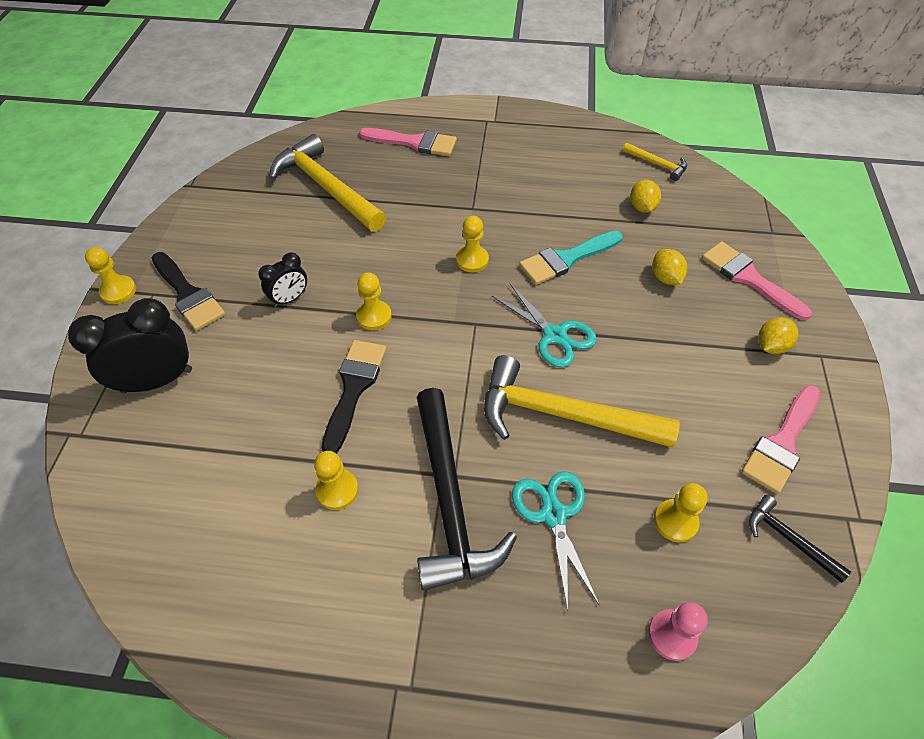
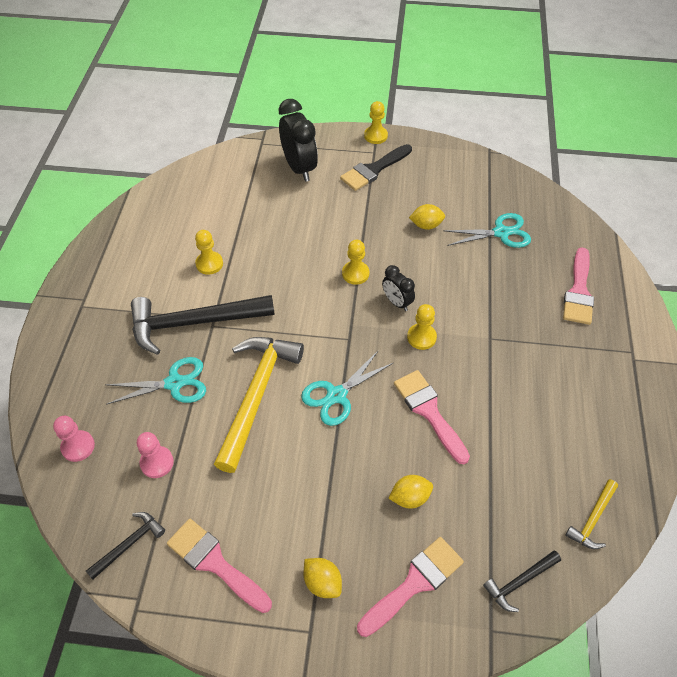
camera: 90 degrees right, 0 degrees up
(290, 299) = (371, 223): black clock -> black clock (396, 302)
(326, 187) = (501, 233): yellow hammer -> turquoise scissors
(354, 388) = (288, 266): black brush -> none
(566, 259) = (429, 411): turquoise brush -> pink brush
(642, 207) = (513, 491): yellow lemon -> yellow lemon (426, 225)
(675, 521) = (157, 463): yellow pawn -> pink pawn
(725, 212) = (519, 582): none -> black hammer

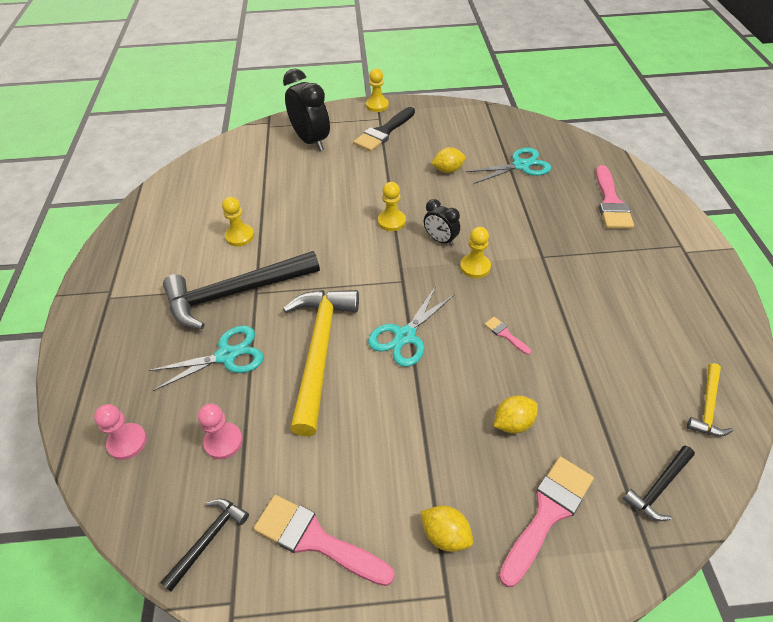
camera: 10 degrees left, 5 degrees down
(429, 411) = (505, 334): pink brush -> pink brush, size x0.47

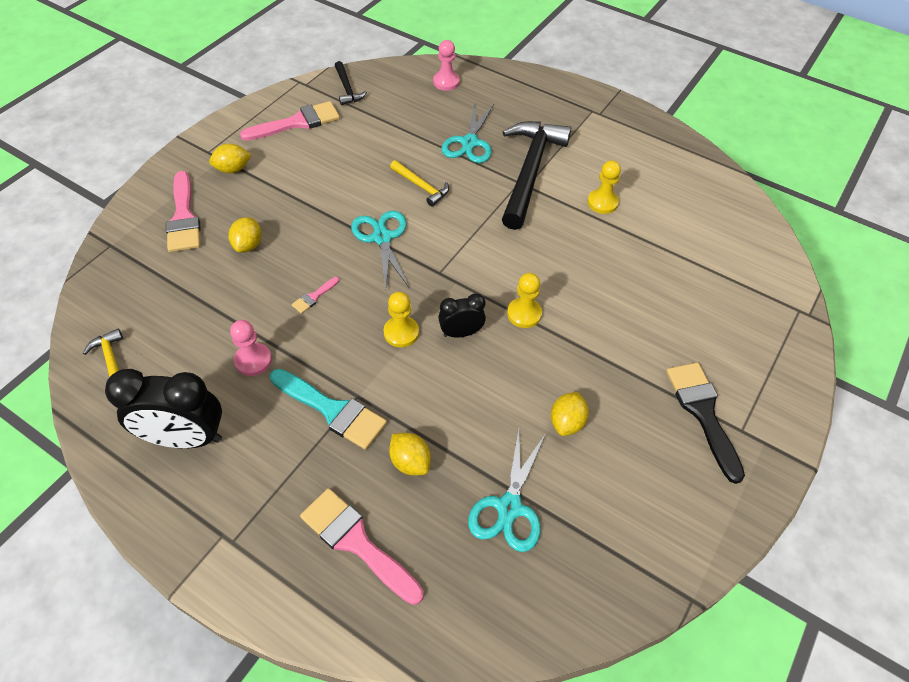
camera: 125 degrees right, 5 degrees up
(223, 441) = (401, 115): pink pawn -> pink pawn (253, 360)
(311, 141) = (734, 331): black clock -> black clock (186, 438)
(319, 351) = (421, 187): yellow hammer -> yellow hammer, size x0.47
(377, 105) = (780, 449): yellow pawn -> none
(505, 334) = (314, 297): pink brush -> pink brush turned 135 degrees clockwise
(547, 210) = (410, 462): none -> yellow lemon
(566, 260) = (332, 410): none -> turquoise brush
(659, 487) = (121, 281): black hammer -> none

